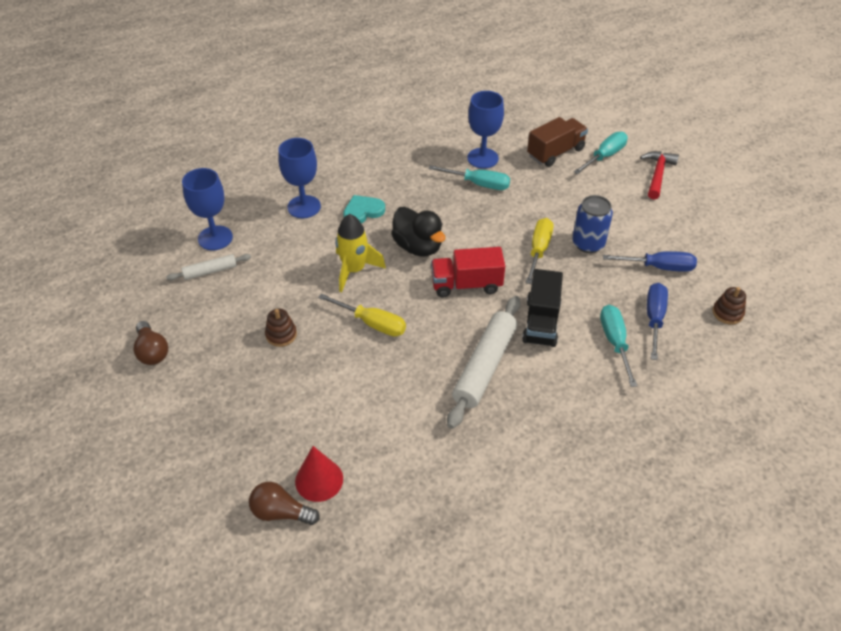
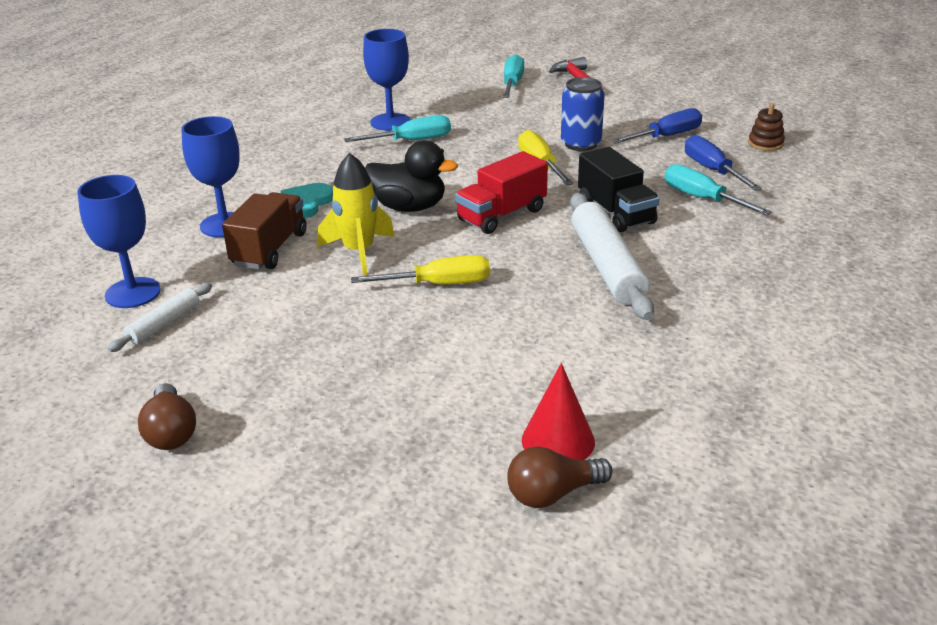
camera: 35 degrees left, 15 degrees down
(152, 351) = (171, 432): brown light bulb -> brown light bulb turned 45 degrees clockwise
(281, 335) = (338, 339): brown stacking toy -> none
(555, 152) = (461, 96): brown truck -> brown truck (270, 249)

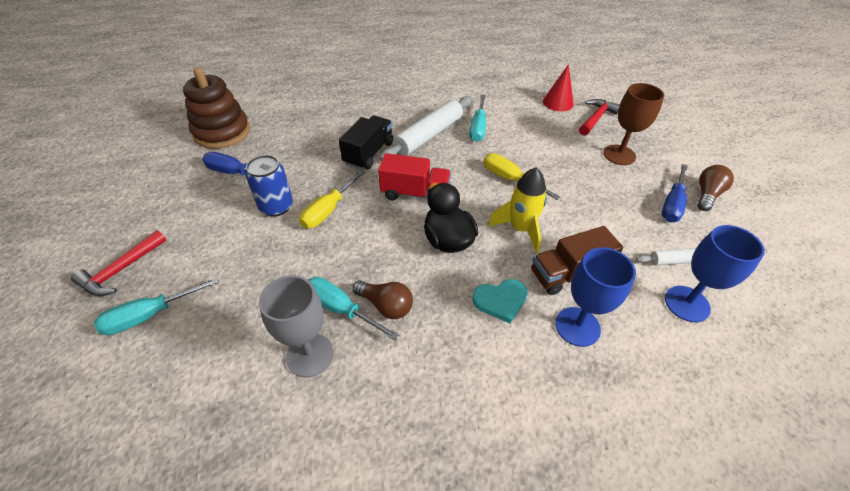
camera: 130 degrees left, 15 degrees up
(350, 410) = (619, 155): none -> brown goblet
(390, 122) = (310, 355): blue goblet -> grey goblet
(460, 455) = (596, 118): none -> red hammer
(553, 494) = (581, 94): brown light bulb -> brown light bulb (385, 305)
(702, 198) = (323, 131): turquoise screwdriver -> turquoise screwdriver (478, 128)
(712, 170) = (279, 139): blue screwdriver -> blue screwdriver (672, 204)
(765, 143) = (222, 132): brown stacking toy -> brown stacking toy, size x2.23

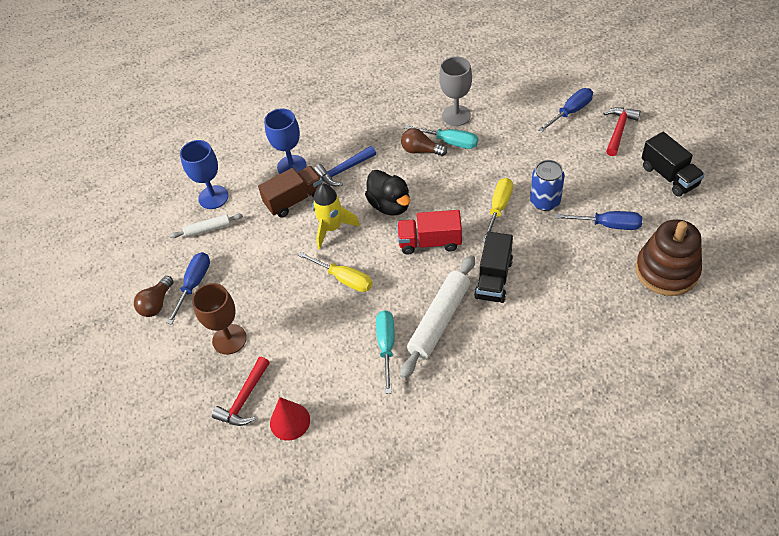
camera: 175 degrees right, 5 degrees up
(131, 203) = (669, 176): none -> black truck
(149, 315) = (571, 111): turquoise screwdriver -> blue screwdriver
(500, 301) = (343, 170): turquoise heart -> blue hammer

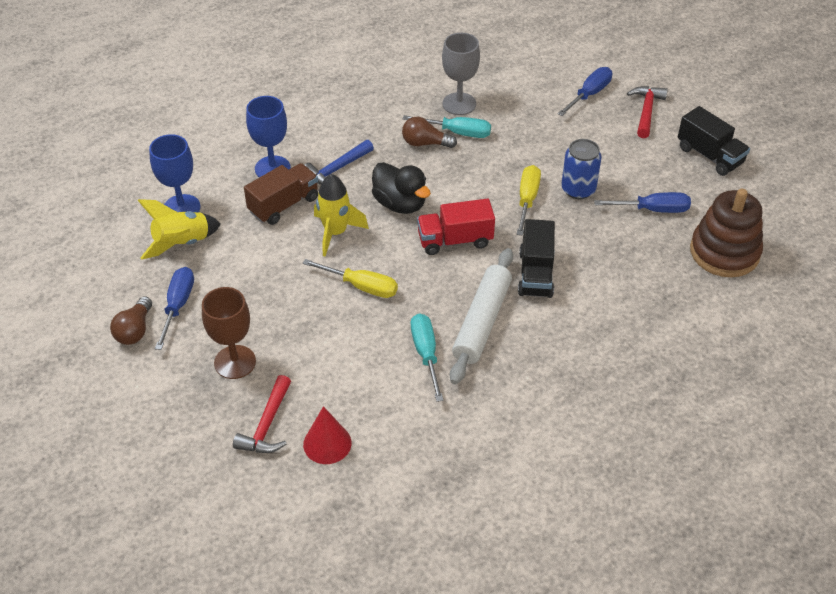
camera: 15 degrees left, 5 degrees down
(208, 229) = (182, 243): white rolling pin -> yellow rocket

